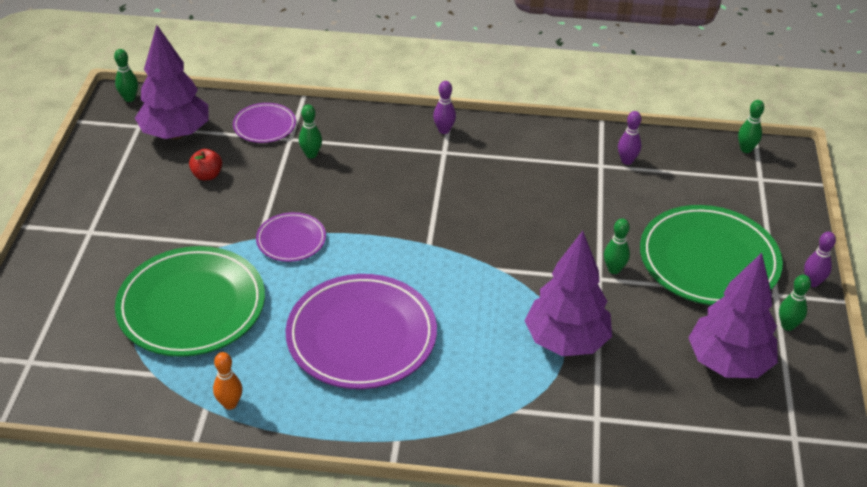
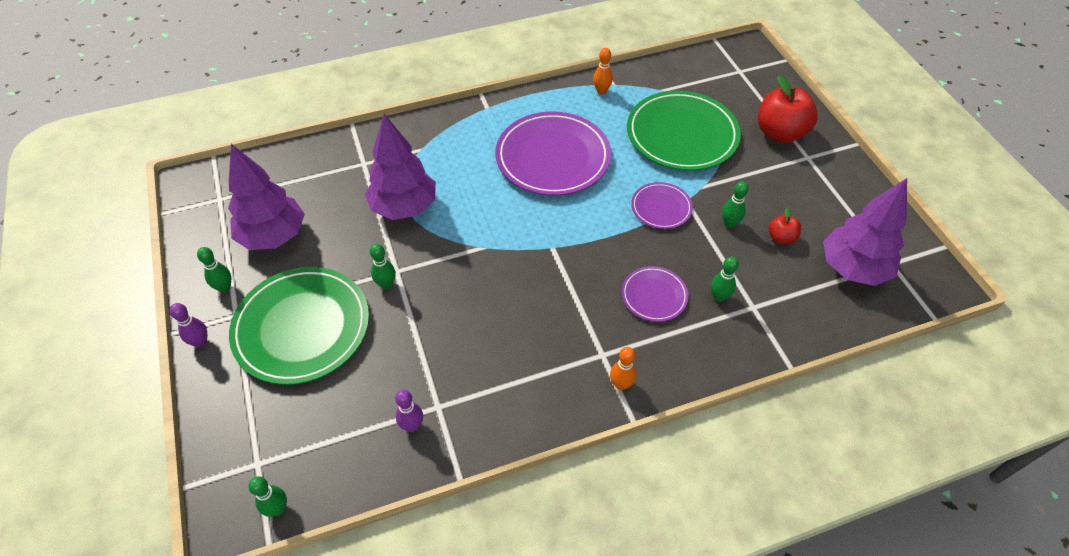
camera: 155 degrees right, 10 degrees up
(84, 266) = (780, 133): none -> red apple
(129, 98) = (938, 290): green bowling pin -> green bowling pin (729, 223)
(264, 126) = (789, 312): purple plate -> purple plate (654, 296)
(444, 130) = (621, 384): purple bowling pin -> orange bowling pin

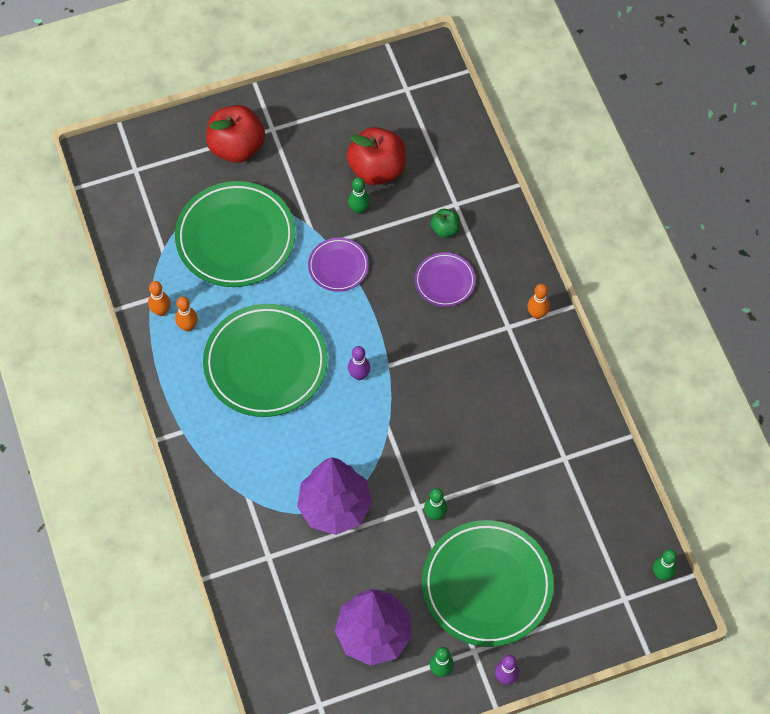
camera: 90 degrees left, 10 degrees up
(412, 426) = (583, 477): purple bowling pin -> purple bowling pin (359, 375)
(553, 157) = (265, 363): purple plate -> green plate
(587, 107) = (188, 326): none -> orange bowling pin
(719, 297) = (445, 229): green bowling pin -> green apple
(781, 238) = (377, 169): red apple -> red apple, size x2.01
(852, 268) = (412, 120): purple tree -> none

